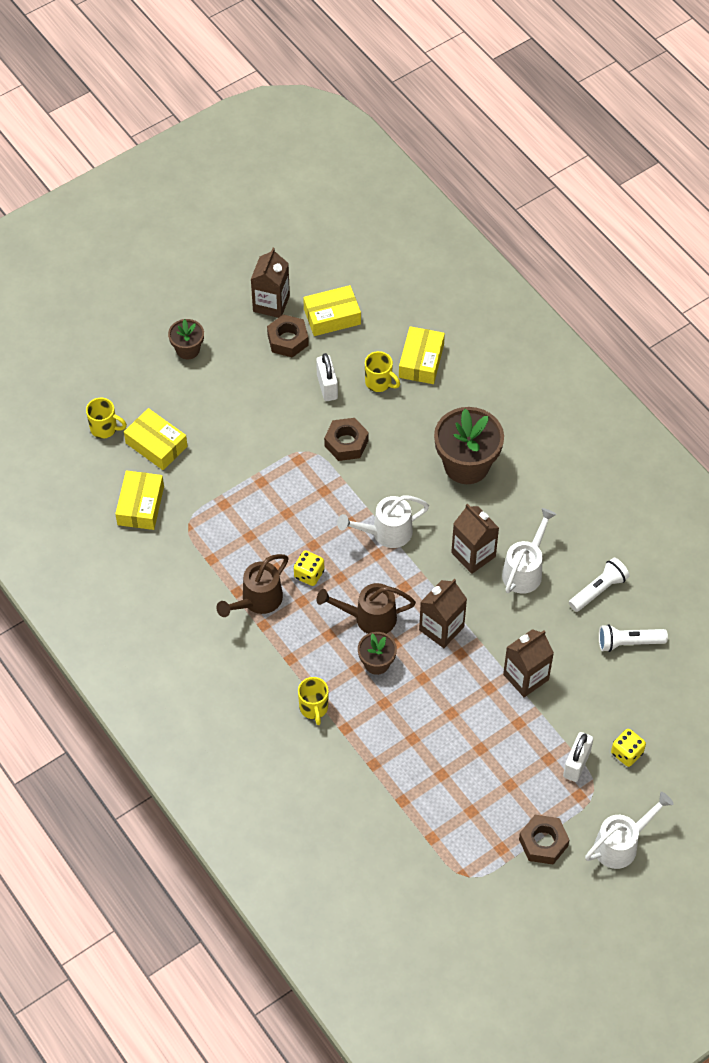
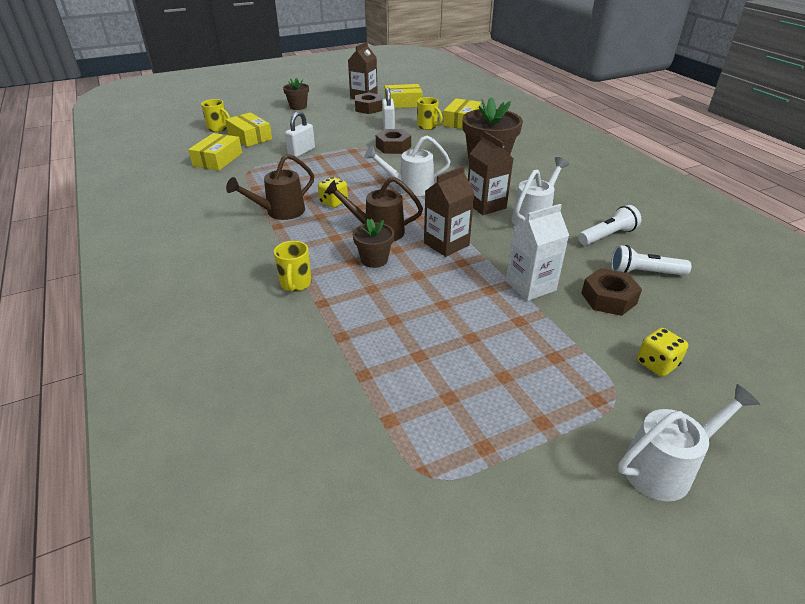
camera: 10 degrees right, 20 degrees down
(526, 677) = (530, 286): brown carton -> white carton
(543, 842) = (546, 448): brown nut -> brown nut (608, 298)
(576, 764) = (591, 366): white padlock -> white padlock (301, 152)

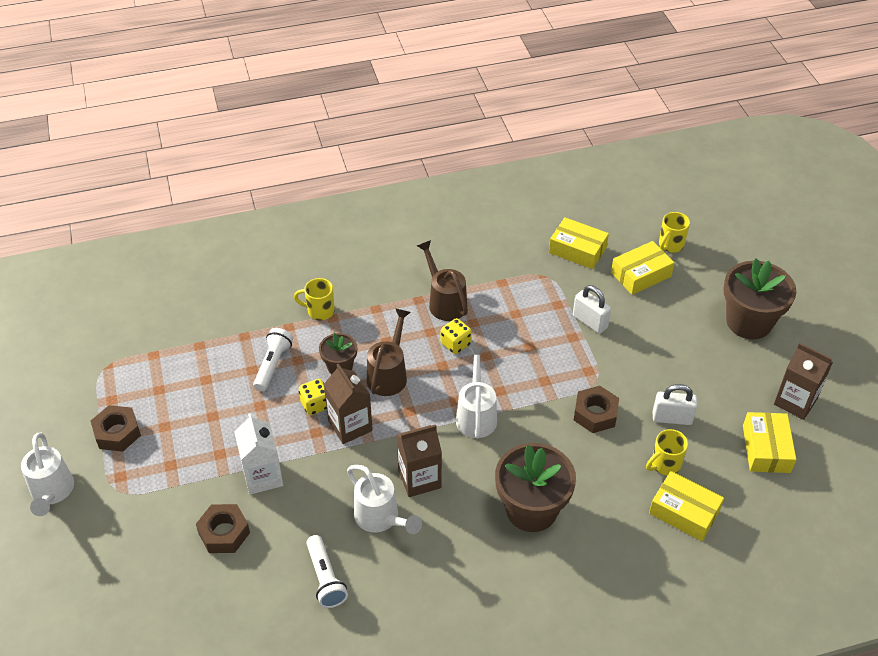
camera: 100 degrees right, 10 degrees up
(298, 107) = (749, 322): brown flower pot -> brown flower pot, size x1.86
(368, 108) = (742, 402): brown nut -> brown nut (117, 433)
(644, 273) = (250, 583): white flashlight -> white flashlight (273, 365)
(656, 364) = (135, 532): yellow dice -> yellow dice (315, 405)

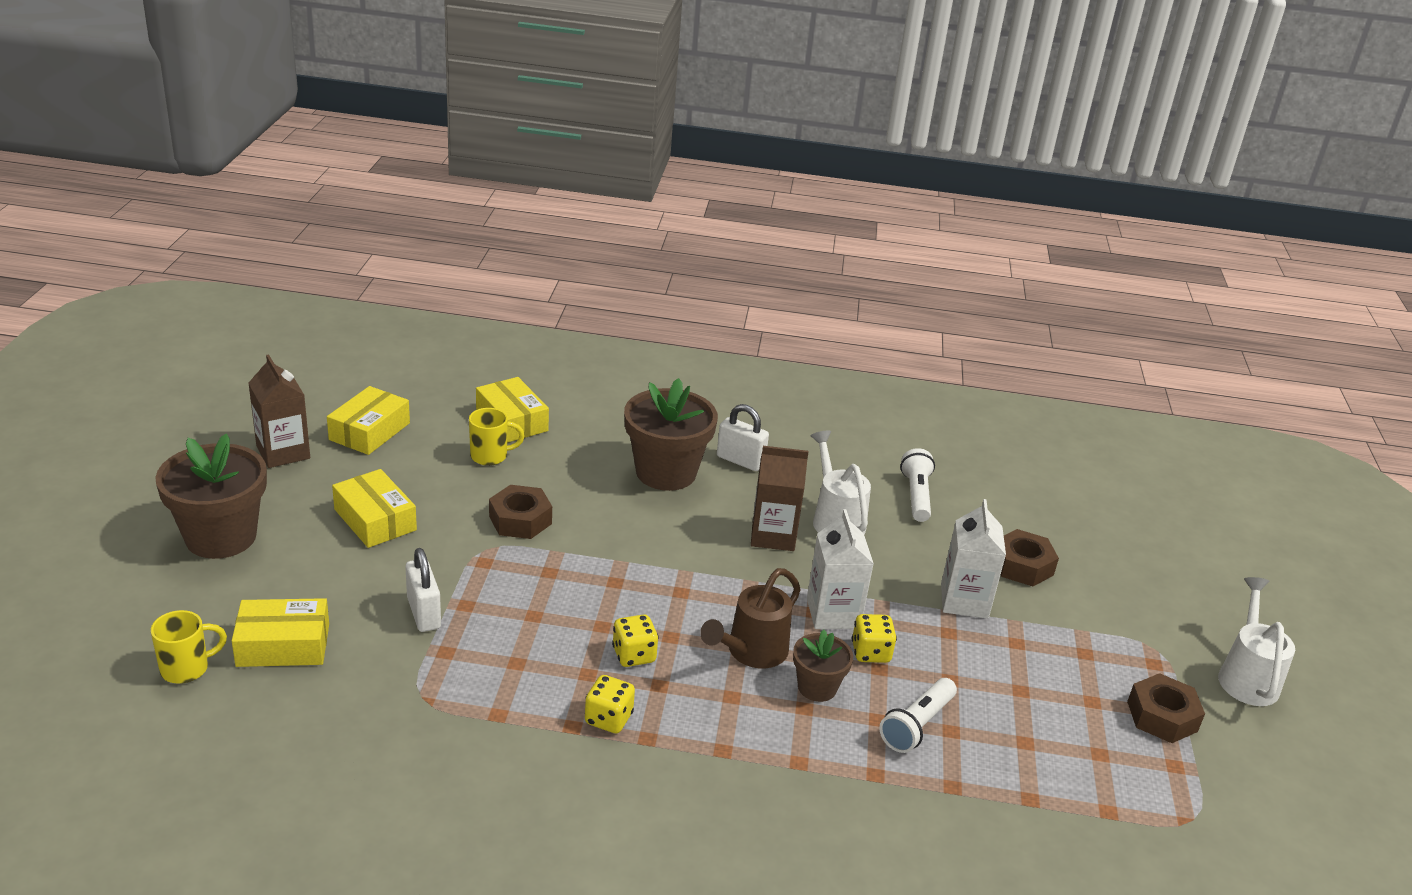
camera: 160 degrees left, 15 degrees down
(319, 311) = (816, 780): yellow mug -> none
(350, 426) = (833, 613): brown carton -> white carton
(445, 302) = (608, 719): brown watering can -> yellow dice
(476, 415) = (664, 569): white watering can -> none
(577, 250) = (334, 718): yellow box -> yellow box (375, 520)
(672, 418) = (437, 486): white padlock -> white padlock (740, 461)

